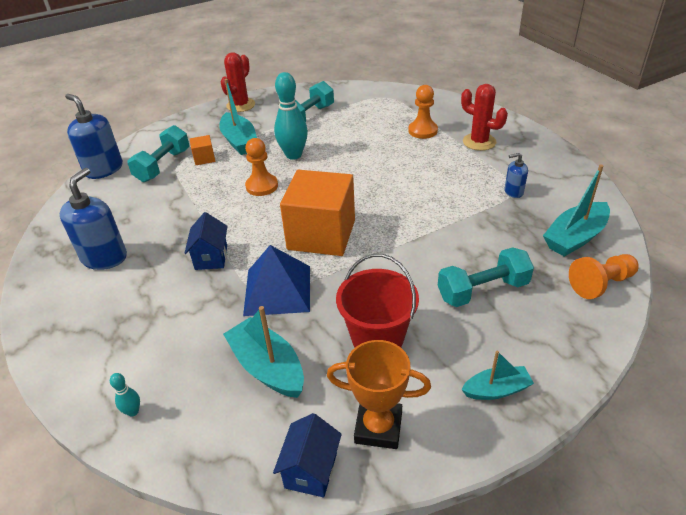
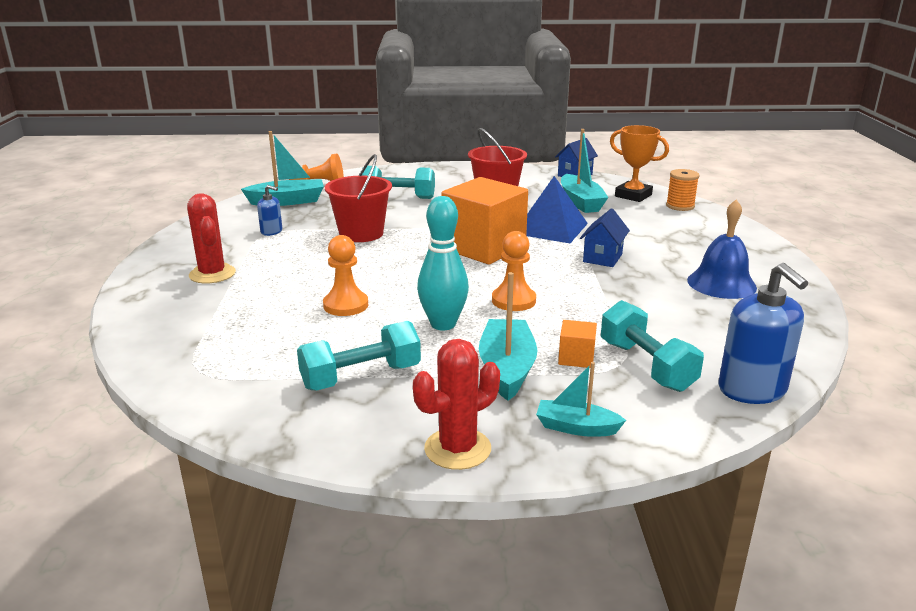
camera: 155 degrees left, 15 degrees down
(104, 257) = (721, 283): blue soap dispenser -> blue bell
(133, 411) = (680, 206): turquoise bowling pin -> orange spool
(163, 166) = (646, 366): turquoise dumbbell -> turquoise dumbbell turned 75 degrees counterclockwise
(378, 427) = (528, 177): orange trophy -> orange trophy (633, 195)
(422, 131) = (245, 304): orange pawn -> orange pawn (346, 305)
(441, 215) = (361, 234): none -> red bucket
(496, 390) = (449, 173): turquoise boat -> turquoise boat (576, 427)

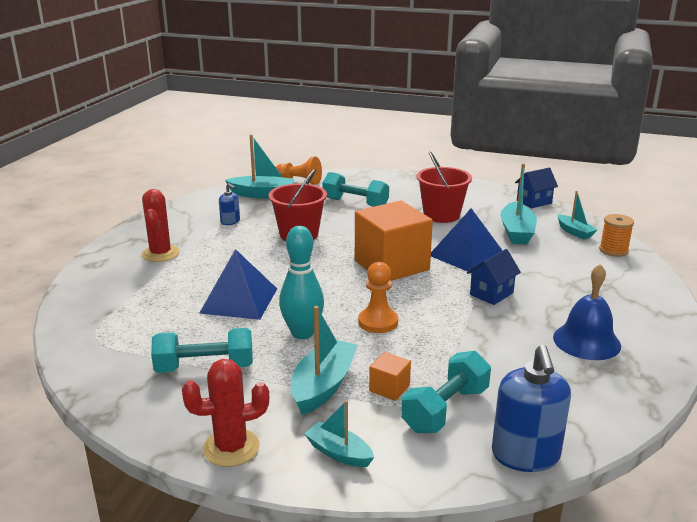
camera: 20 degrees right, 0 degrees up
(346, 305) = (239, 300): orange pawn -> blue pyramid
(633, 195) = (574, 232): orange trophy -> turquoise boat
(646, 366) = (445, 409): turquoise dumbbell -> turquoise dumbbell turned 45 degrees clockwise

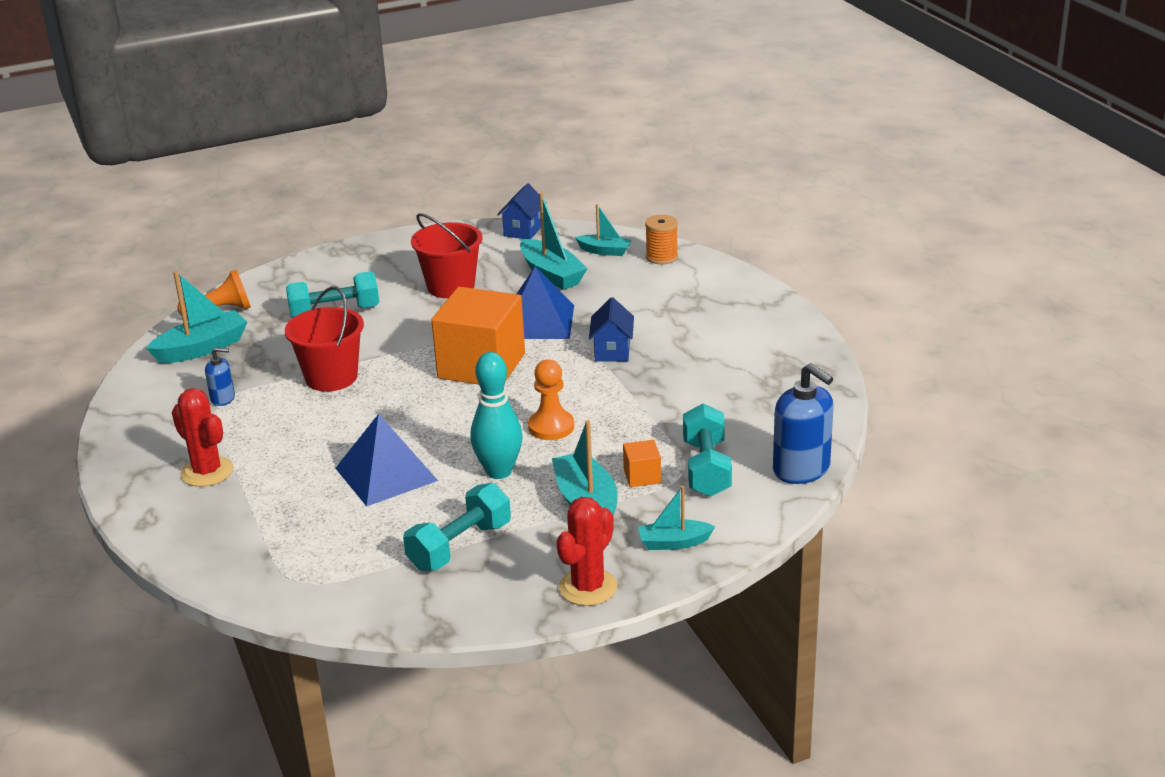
camera: 40 degrees left, 5 degrees up
(586, 341) = (740, 357): blue bell -> none

